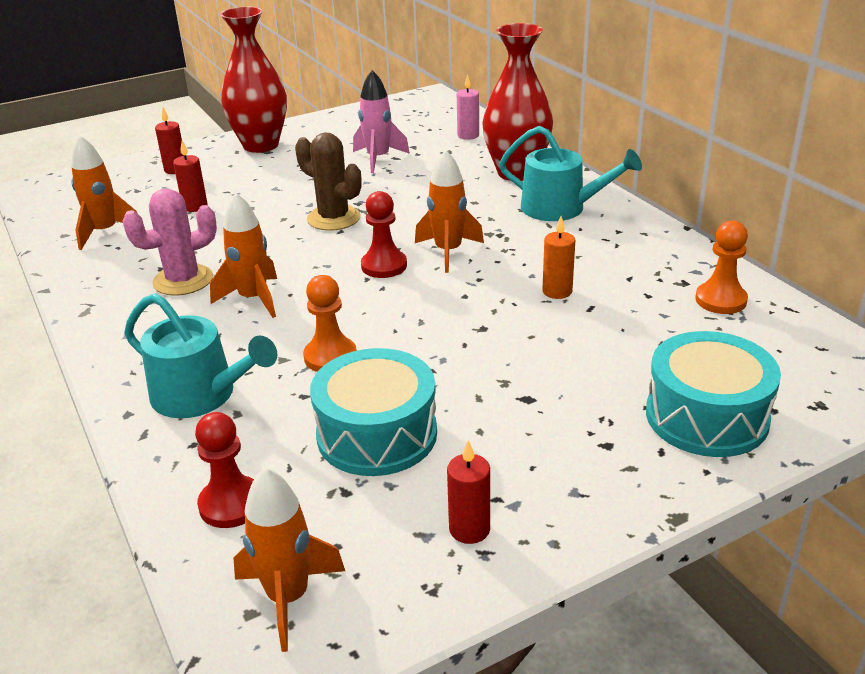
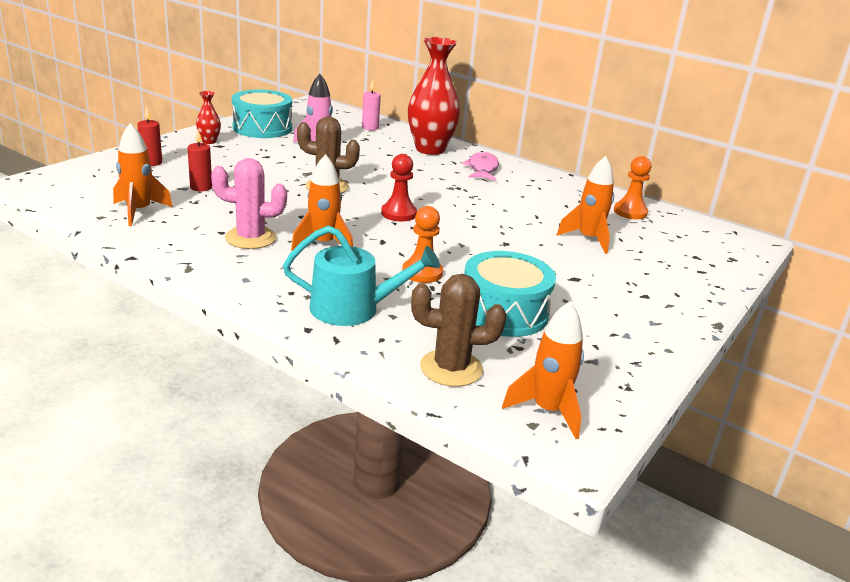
camera: 30 degrees left, 5 degrees down
(183, 280) = (250, 238): pink cactus -> pink cactus turned 60 degrees clockwise
(231, 504) = (451, 368): red pawn -> brown cactus
(261, 145) = (209, 141): red vase -> red vase, size x0.44
(448, 252) = (435, 201): orange rocket -> orange rocket (588, 239)
(469, 529) = (615, 352): red candle -> none
(557, 291) = (531, 217): orange candle -> none
(560, 208) = (482, 169): turquoise watering can -> pink fish
(706, 416) = (683, 273): turquoise drum -> turquoise drum (262, 128)

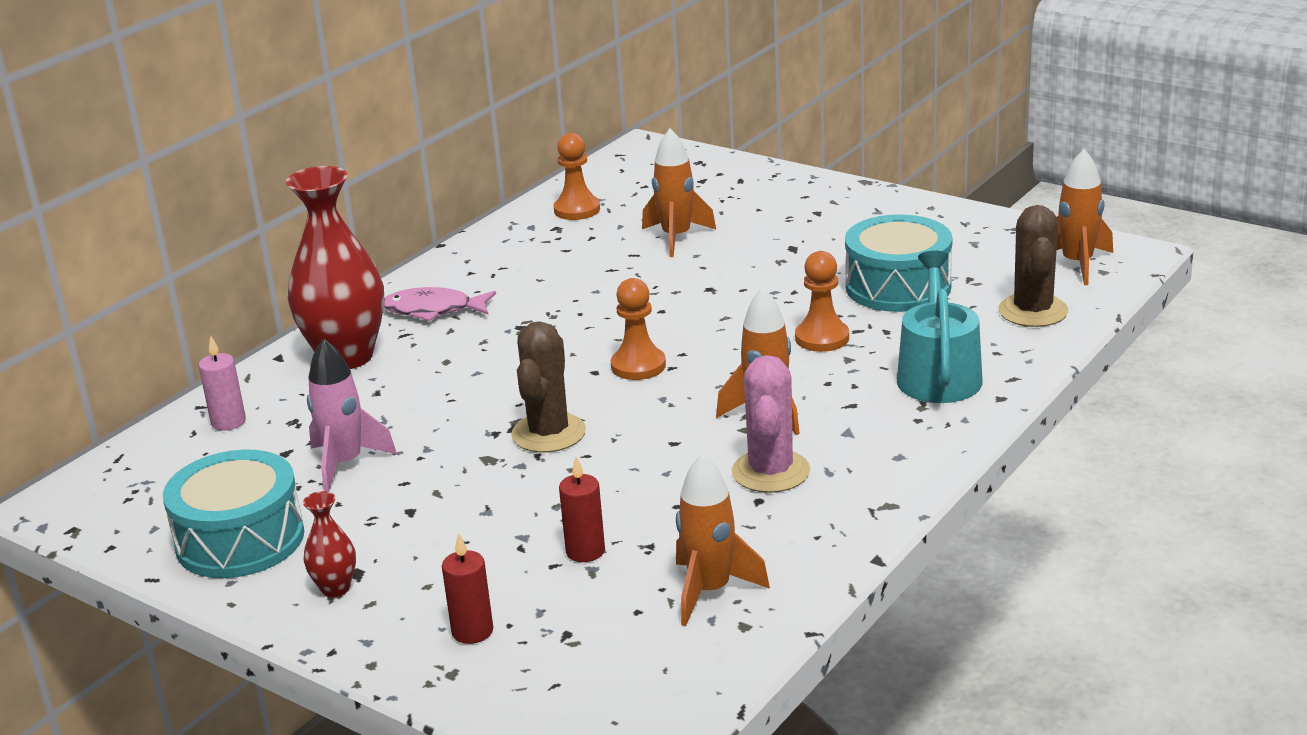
camera: 85 degrees left, 0 degrees up
(398, 213) = (638, 366): red pawn -> orange pawn

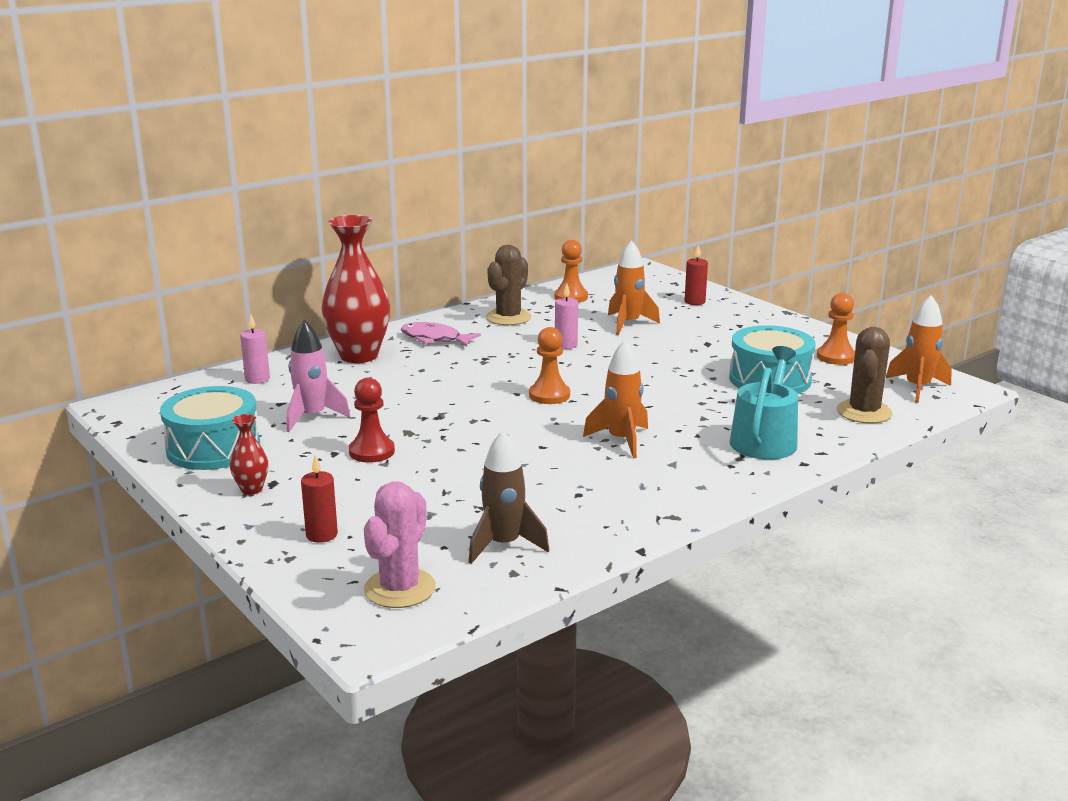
camera: 15 degrees right, 5 degrees down
(459, 498) = (371, 452): none -> red pawn
(548, 433) = (459, 424): brown cactus -> brown cactus (508, 317)
(585, 551) = (433, 501): red candle -> red candle (694, 302)
(614, 285) = (566, 345): none -> pink candle
(710, 591) = (504, 545): orange rocket -> brown rocket
(771, 472) = (599, 478): pink cactus -> pink cactus (400, 588)
(822, 338) = (692, 401): orange pawn -> orange pawn (836, 357)

